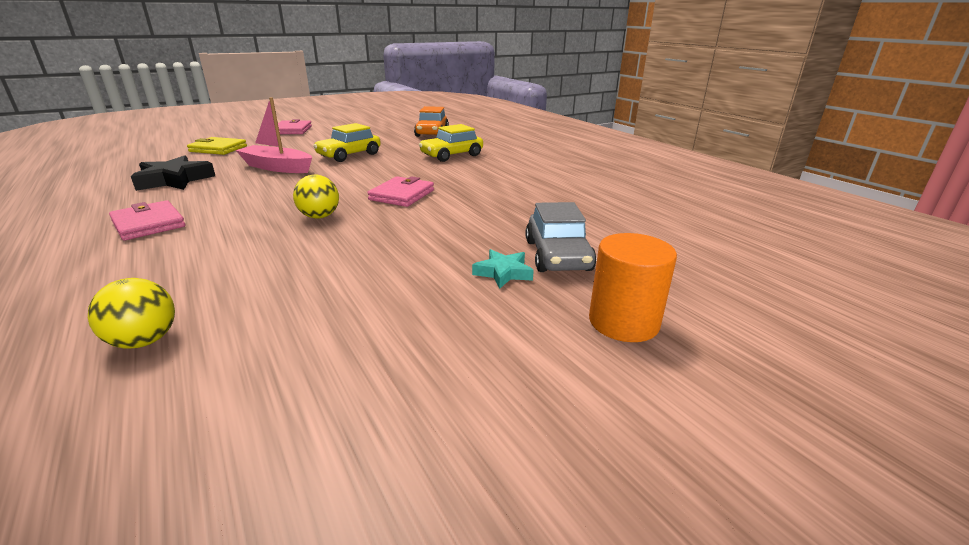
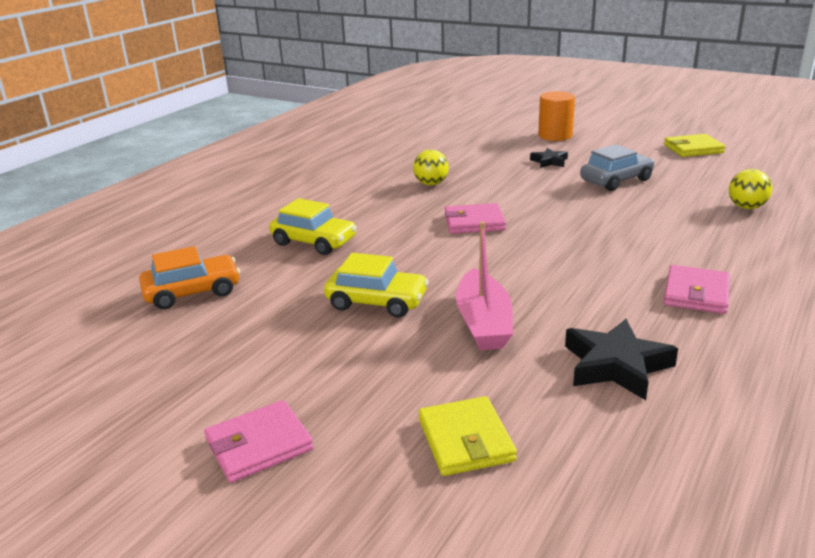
camera: 115 degrees left, 0 degrees up
(319, 216) = (565, 234): yellow ball -> yellow ball (431, 184)
(384, 462) = (693, 149): none -> yellow wallet
(503, 273) = (549, 161): turquoise star -> black star
(557, 255) = (508, 155): grey car -> grey car (616, 180)

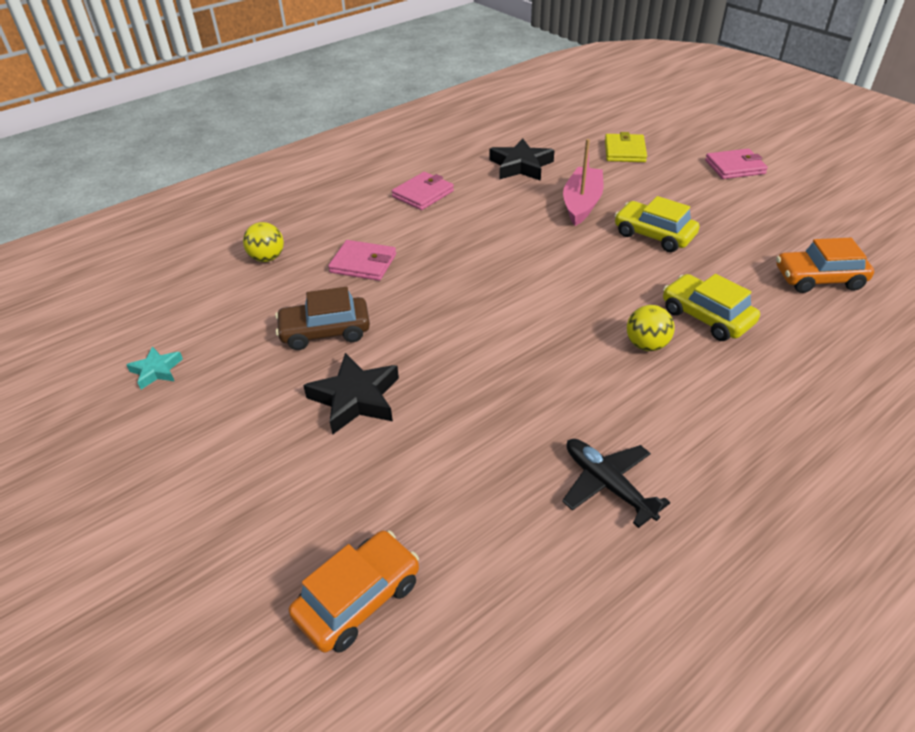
camera: 160 degrees left, 15 degrees up
(372, 162) = (607, 485): none -> black plane
(431, 184) = (541, 391): yellow ball -> yellow ball (646, 345)
(472, 123) = (358, 599): none -> orange car
(474, 222) = (529, 303): pink wallet -> pink wallet (363, 263)
(549, 161) = (355, 398): black star -> black star, size x1.74
(555, 135) = (272, 479): orange cylinder -> none
(616, 180) = (325, 331): grey car -> brown car
(693, 149) = (157, 370): yellow wallet -> turquoise star

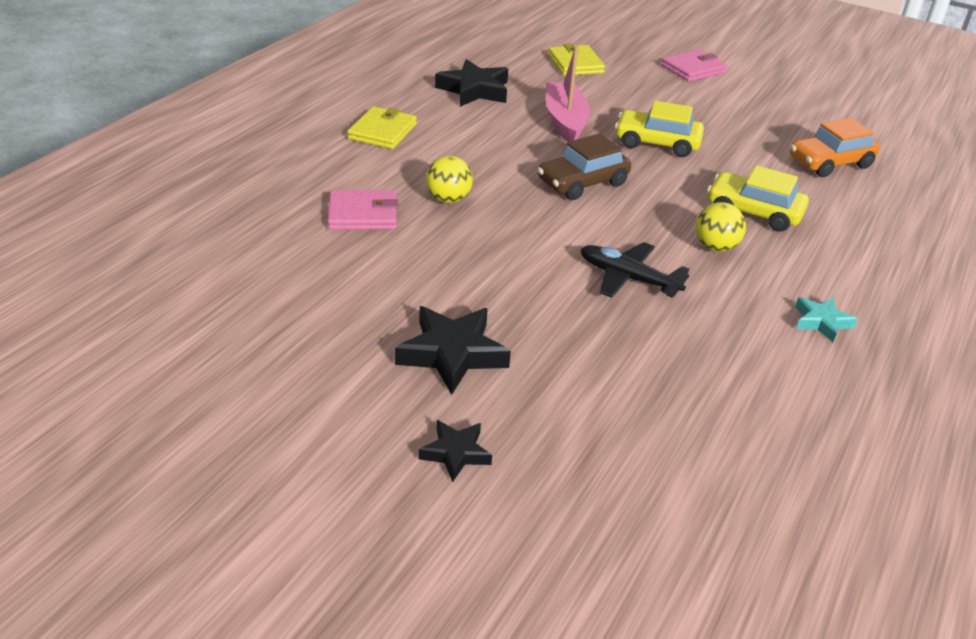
camera: 25 degrees left, 5 degrees down
(157, 370) = (183, 373): turquoise star -> turquoise star (821, 322)
(267, 258) = (238, 225): yellow ball -> yellow ball (448, 199)
(303, 487) = (456, 453): none -> black star
(325, 331) = (368, 292): brown car -> brown car (582, 183)
(358, 599) = (591, 542): orange car -> none
(423, 194) = (382, 132): pink wallet -> yellow wallet
(607, 485) = (760, 379): black plane -> black plane (628, 278)

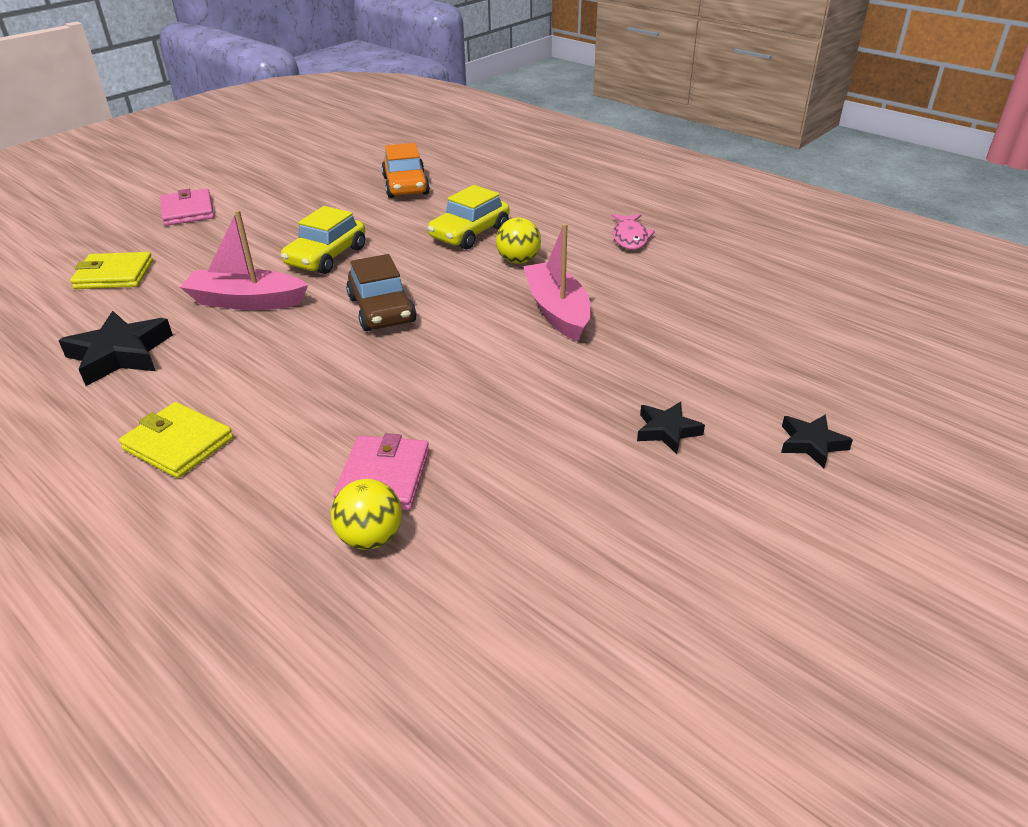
camera: 75 degrees left, 0 degrees up
(448, 199) = (377, 403): yellow ball -> yellow ball (371, 538)
(452, 354) = (667, 431): black star -> black star, size x0.57
(628, 278) = (557, 311): black plane -> pink boat
(821, 322) = (630, 238): turquoise star -> pink fish

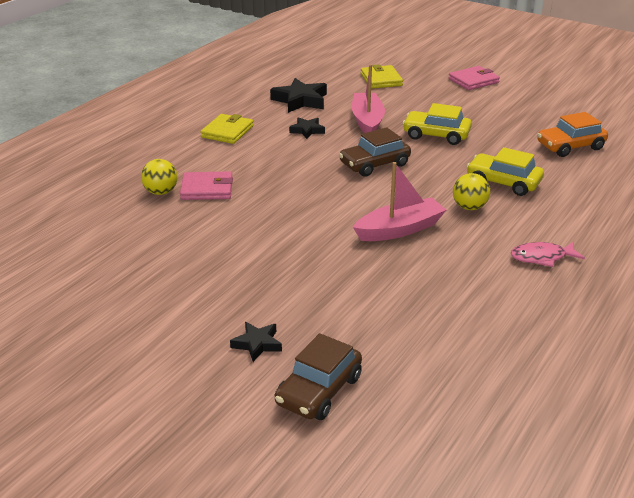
camera: 80 degrees right, 5 degrees down
(667, 431) = (262, 281): black star -> black star (307, 130)
(889, 401) = (319, 390): none -> brown car

